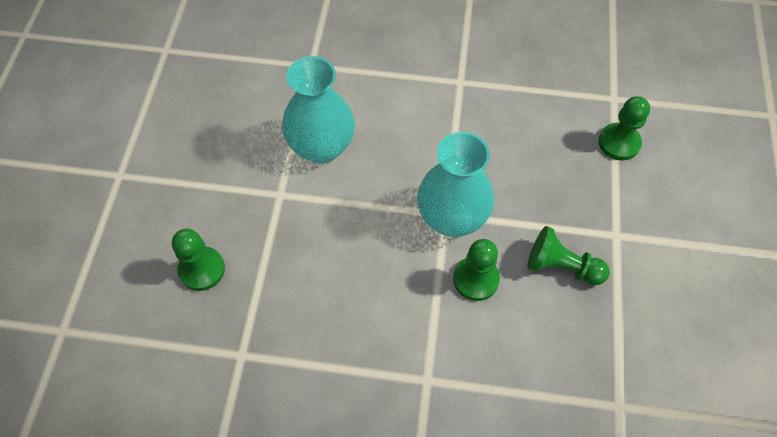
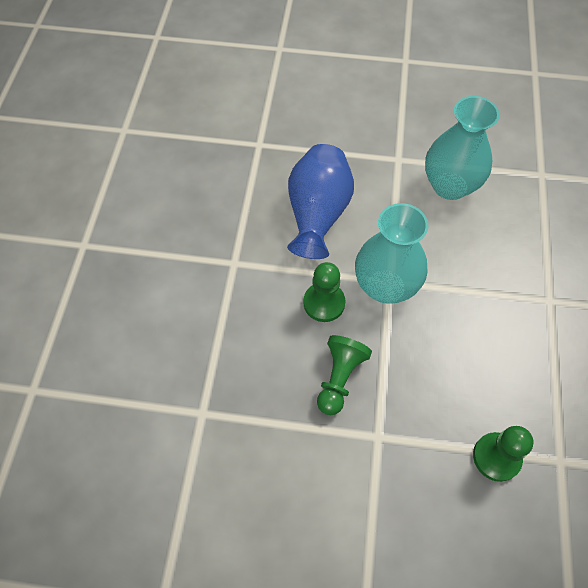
camera: 90 degrees right, 0 degrees up
(202, 269) = (327, 116): green pawn -> none
(357, 284) = (317, 214): none -> blue vase

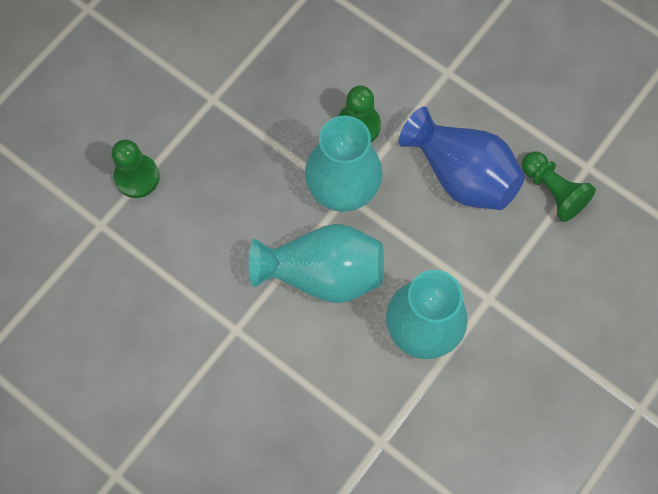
camera: 120 degrees right, 10 degrees up
(339, 378) = (279, 98): green pawn -> green pawn (553, 191)
(461, 265) = (322, 273): none -> turquoise vase

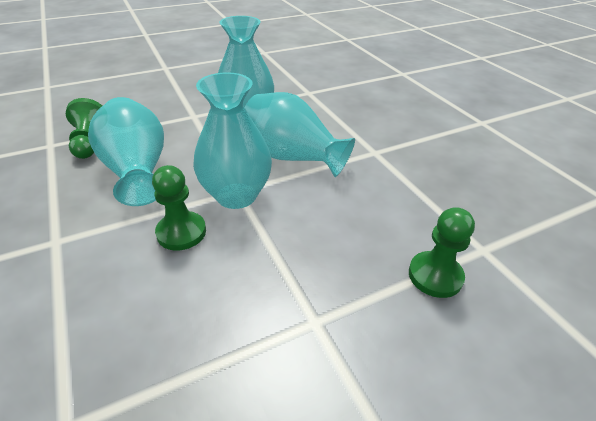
camera: 155 degrees left, 30 degrees down
(461, 174) = (137, 171): blue vase -> turquoise vase

